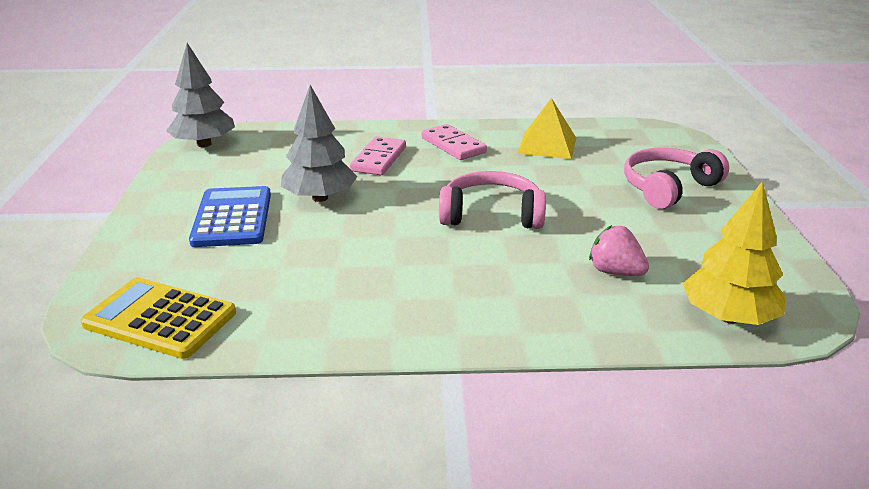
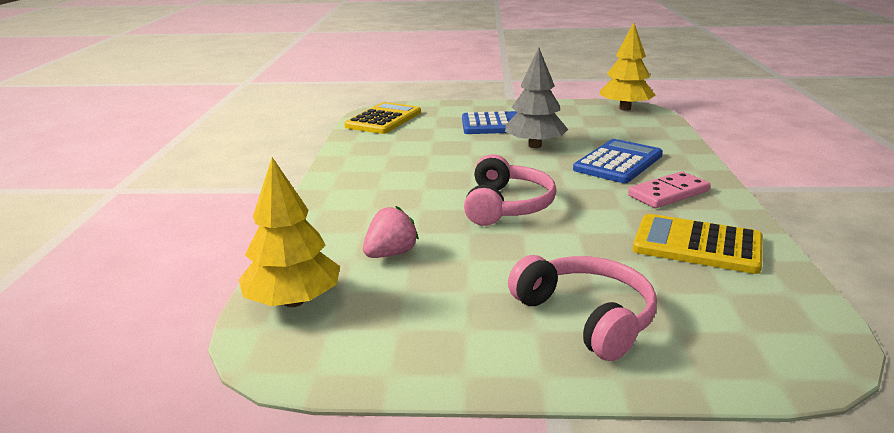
camera: 95 degrees right, 5 degrees down
(204, 144) = (625, 108): grey tree -> yellow tree
(378, 159) = (618, 162): pink domino -> blue calculator
(547, 145) = (697, 245): yellow pyramid -> yellow calculator

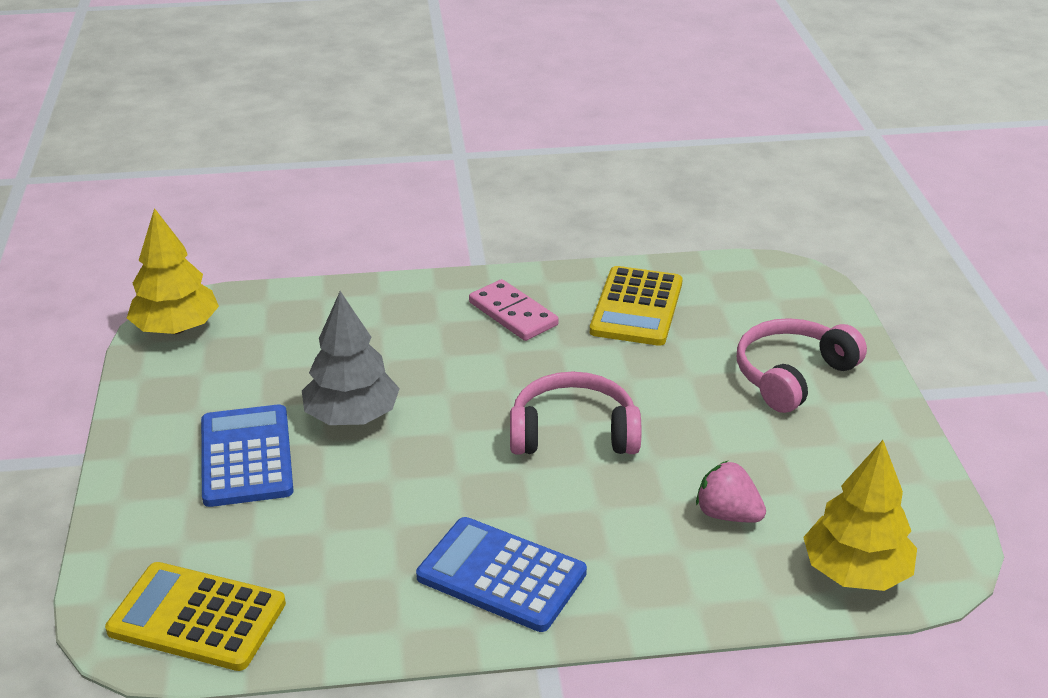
camera: 100 degrees left, 10 degrees up
(618, 162) = (417, 344): blue calculator -> blue calculator (501, 575)

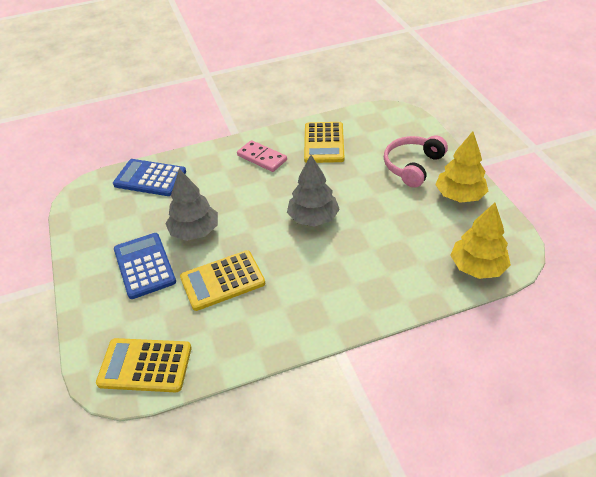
camera: 10 degrees left, 10 degrees up
(176, 328) = (84, 198): yellow tree -> yellow tree (459, 195)
(375, 507) = (222, 281): none -> yellow calculator
(501, 575) = (301, 306): blue calculator -> blue calculator (150, 178)
(573, 432) = (313, 218): pink headphones -> grey tree
(727, 514) = (405, 248): pink strawberry -> none

